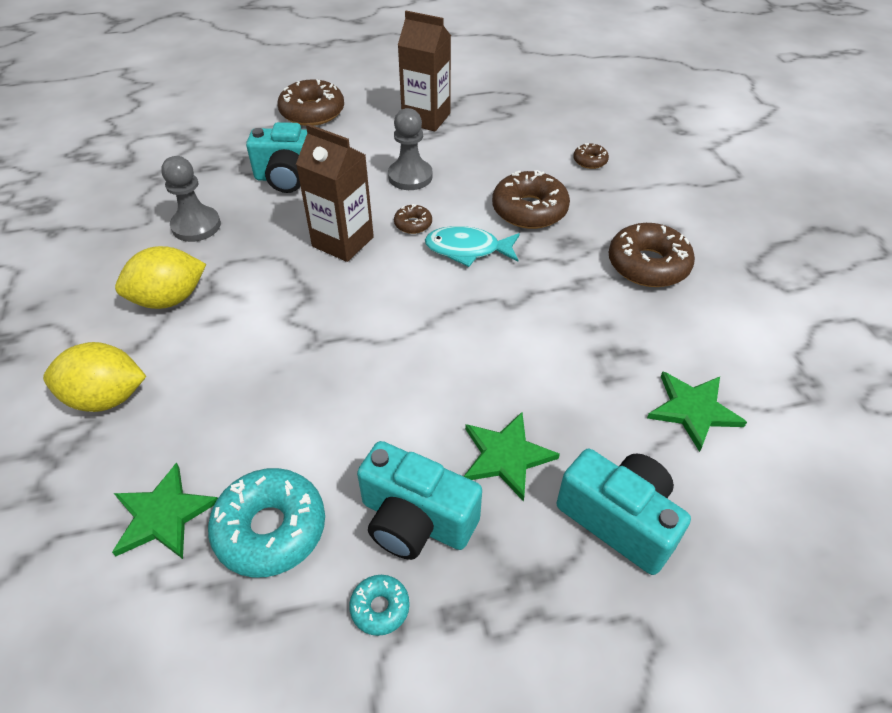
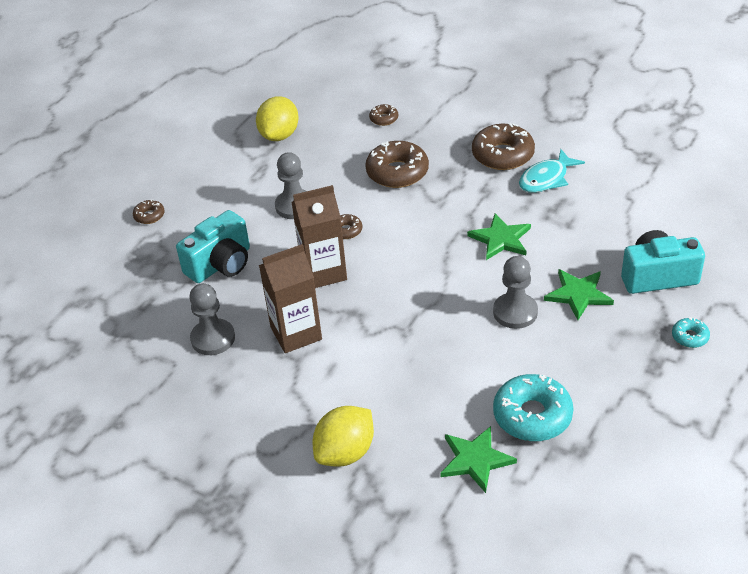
camera: 45 degrees left, 5 degrees down
(169, 299) = (280, 384): yellow lemon -> yellow lemon (279, 135)
(312, 112) = (149, 216): brown donut -> brown donut, size x0.49
(380, 608) = (624, 394): turquoise donut -> turquoise donut (690, 337)
(415, 520) = (584, 353): turquoise camera -> none
(422, 415) = (515, 312): none -> grey pawn
(426, 118) = (238, 163): brown carton -> brown carton (296, 333)
(467, 249) = (401, 219): turquoise fish -> turquoise fish (546, 179)
(693, 410) = (620, 207): green star -> green star (501, 239)

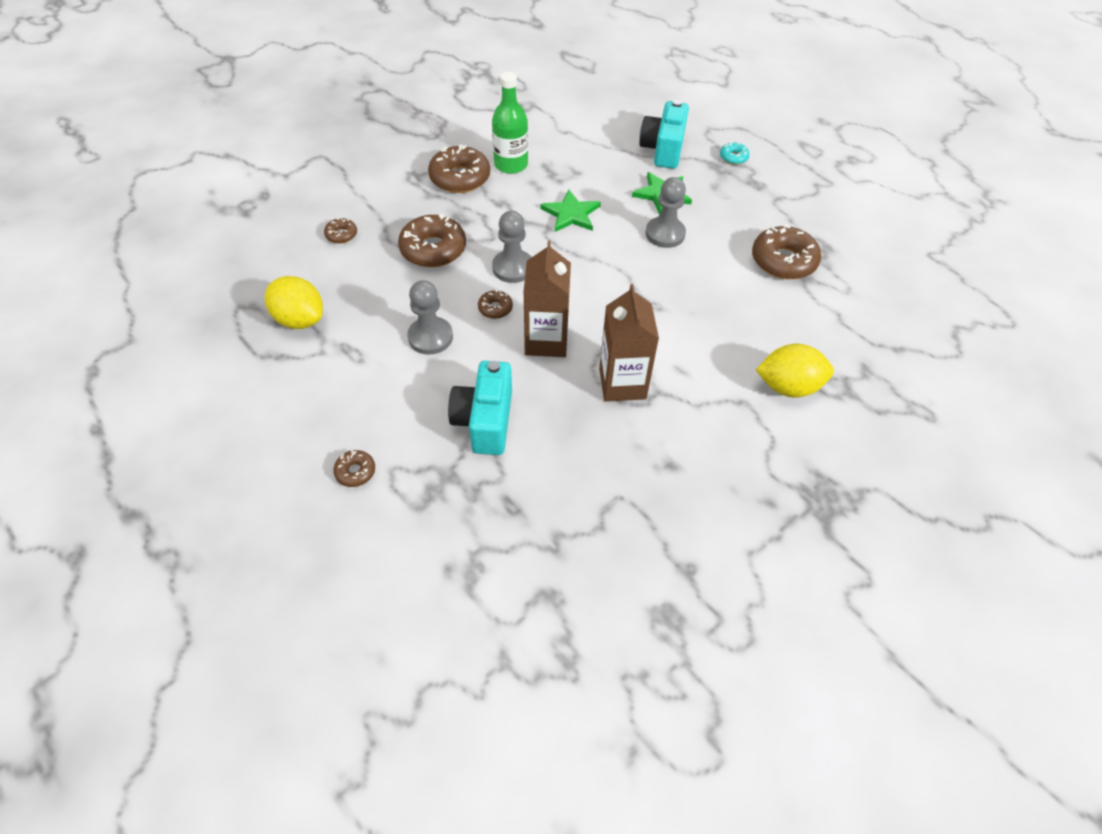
camera: 75 degrees left, 10 degrees up
(213, 338) = (598, 453): grey pawn -> grey pawn (513, 268)
(221, 264) = (485, 421): turquoise camera -> turquoise camera turned 150 degrees counterclockwise
(345, 452) = (788, 387): yellow lemon -> yellow lemon turned 60 degrees counterclockwise
(475, 460) = (820, 307): green star -> none
(532, 415) = (783, 261): turquoise donut -> brown donut
(546, 179) = (511, 164): turquoise fish -> green bottle

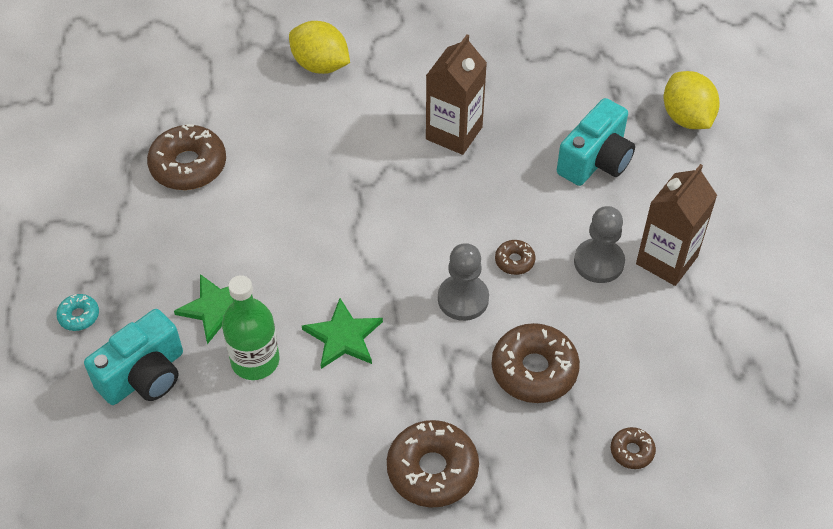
camera: 145 degrees left, 0 degrees up
(300, 319) = (725, 351): yellow lemon -> yellow lemon (686, 118)
(355, 472) = (728, 173): brown donut -> none
(511, 164) = (351, 457): green bottle -> green bottle (255, 361)
(546, 341) = (490, 203): brown carton -> brown carton (666, 260)
(665, 234) = (268, 256): grey pawn -> none

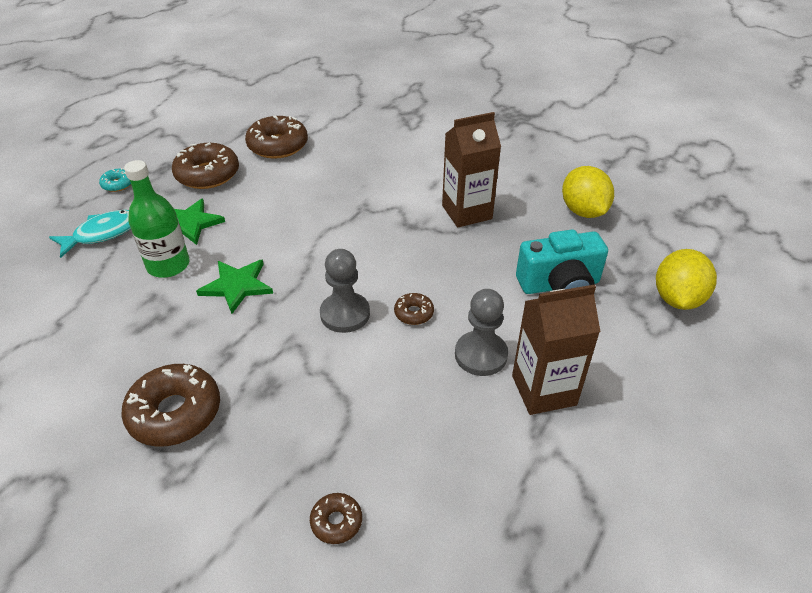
camera: 40 degrees right, 10 degrees down
(144, 375) = (102, 234): turquoise camera -> turquoise fish
(320, 65) = (423, 135): yellow lemon -> yellow lemon (583, 211)
(534, 370) = (335, 397): brown donut -> brown donut (207, 174)

